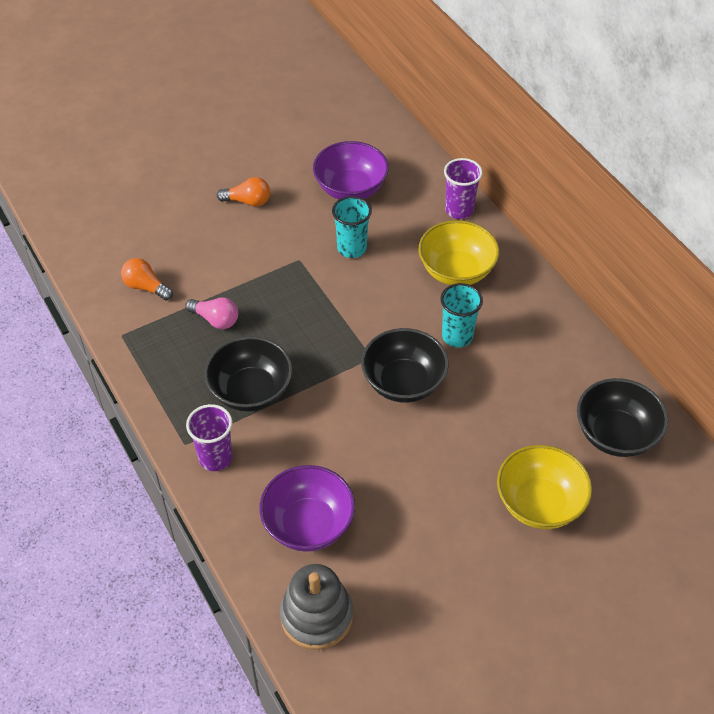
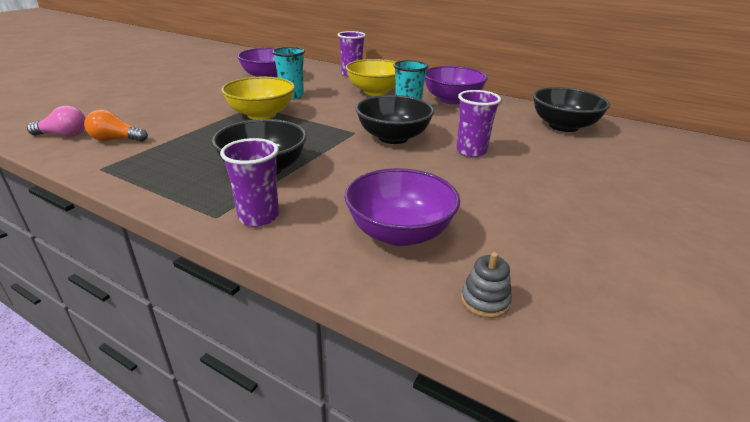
camera: 30 degrees left, 20 degrees down
(215, 320) = (199, 142): pink light bulb -> pink light bulb (64, 135)
(248, 201) = (191, 92): orange light bulb -> none
(316, 616) = (485, 300): grey stacking toy -> grey stacking toy, size x0.50
(463, 440) = (471, 151): none -> purple cup
(535, 325) = (452, 100): none -> purple bowl
(539, 503) = (567, 165): yellow bowl -> yellow bowl (261, 115)

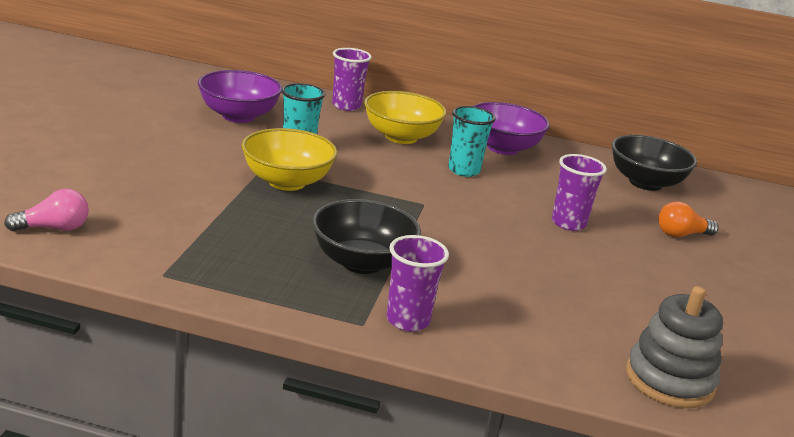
camera: 20 degrees left, 5 degrees down
(116, 140) = (135, 232): orange light bulb -> orange light bulb (681, 234)
(393, 137) = (472, 209): black bowl -> none
(399, 233) = (558, 325): purple bowl -> none
(485, 300) = (669, 380): grey stacking toy -> grey stacking toy, size x1.99

